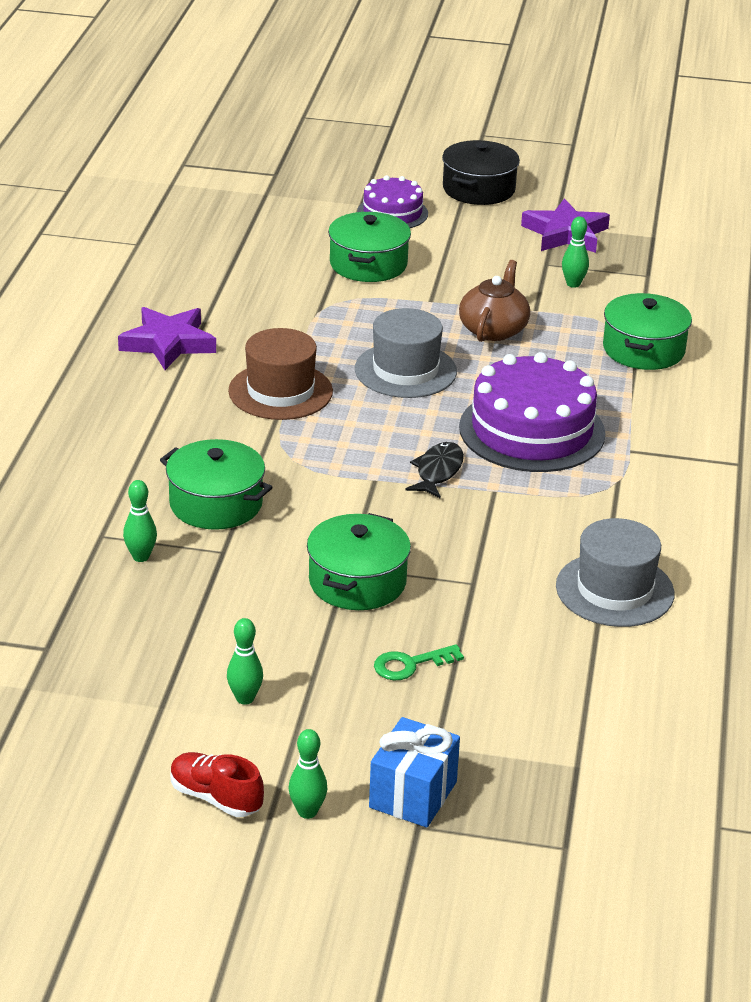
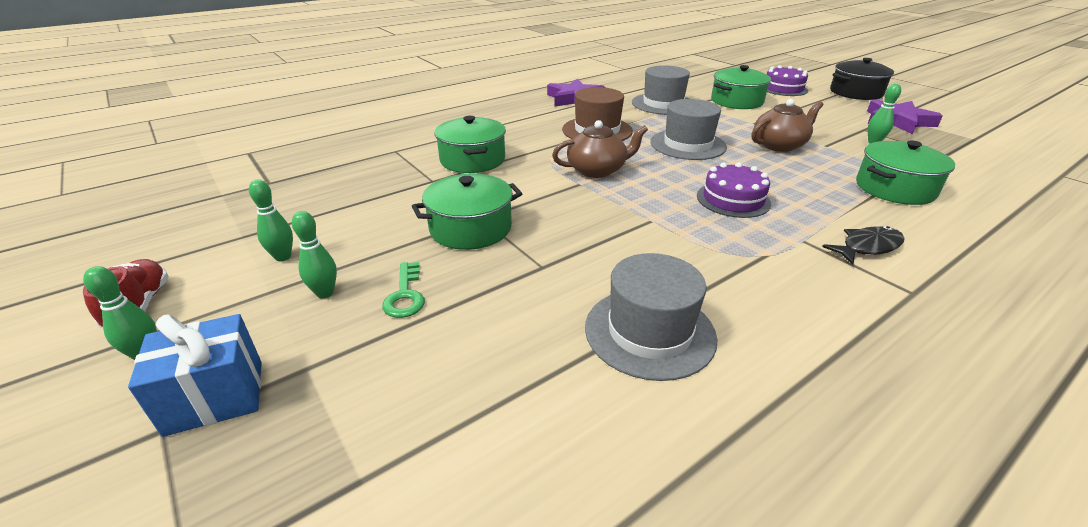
camera: 45 degrees right, 0 degrees up
(141, 557) = (391, 166): green bowling pin -> green bowling pin (325, 293)
(290, 306) = (663, 104): none -> grey hat
(366, 453) = (597, 170): none -> brown teapot
(410, 664) = (405, 295): green key -> green key turned 120 degrees counterclockwise
(438, 472) = (627, 195): black fish -> black fish (867, 247)
(532, 430) = (733, 199): purple cake -> purple cake, size x0.57

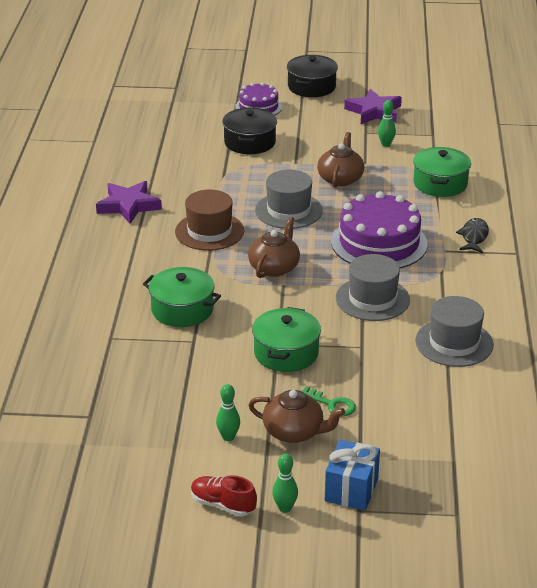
camera: 50 degrees left, 0 degrees up
(325, 293) = (294, 432): green bowling pin -> brown teapot
(663, 104) = (204, 174): grey hat -> grey hat (372, 299)
(733, 199) = (379, 243): purple cake -> purple cake, size x1.74
(736, 101) = (249, 142): green pot -> black pot

